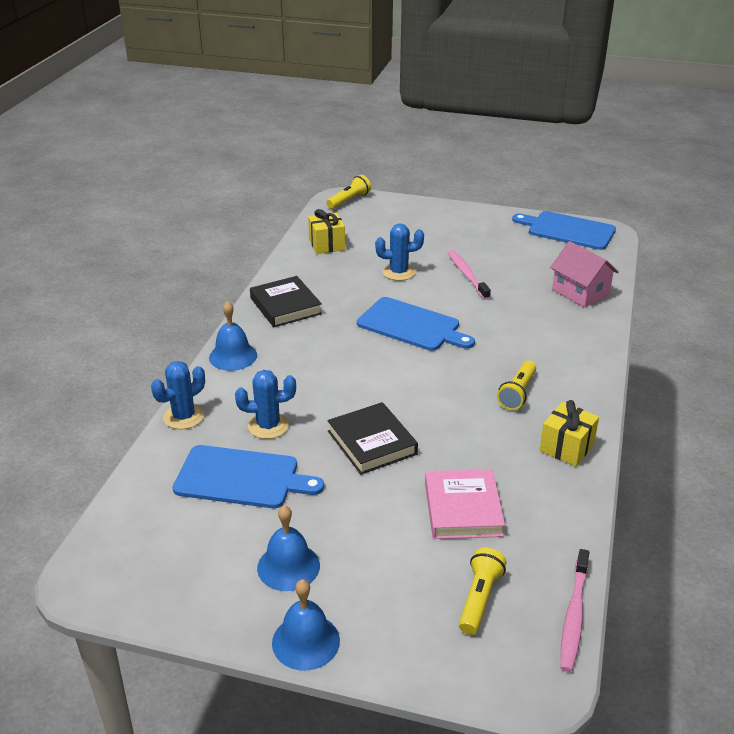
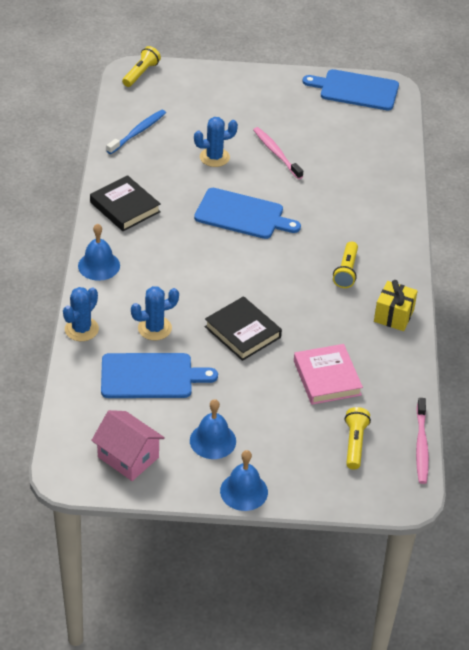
camera: 15 degrees left, 10 degrees up
(327, 245) = (138, 132): yellow gift -> blue toothbrush
(580, 292) = (379, 161): pink house -> pink house (128, 457)

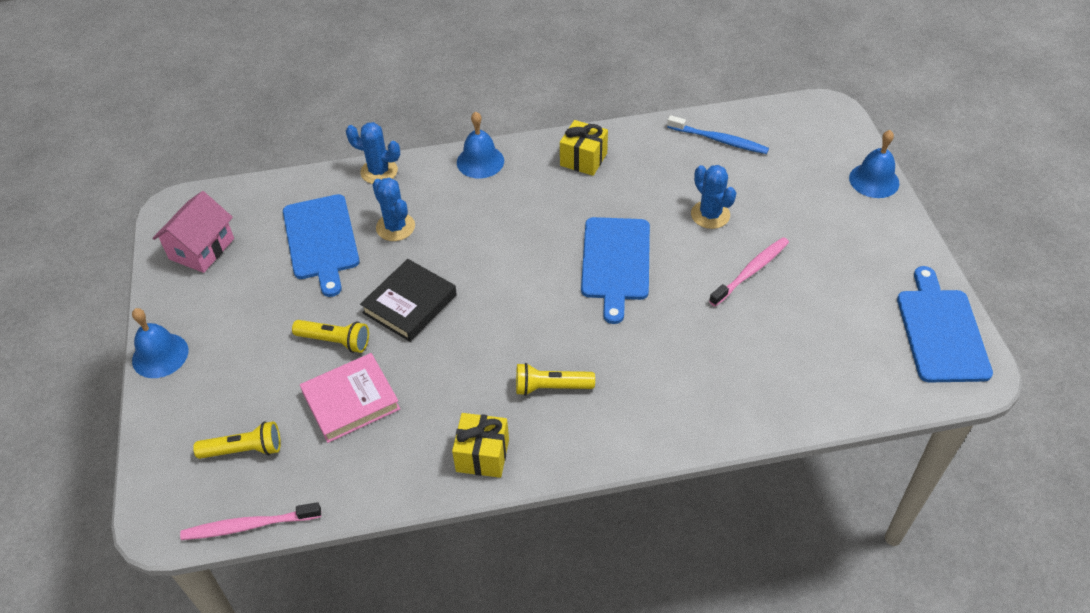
camera: 80 degrees right, 5 degrees up
(125, 207) = (583, 159): black book -> yellow gift
(141, 73) = (829, 118): yellow flashlight -> yellow flashlight (335, 341)
(212, 440) = (233, 312): blue bell -> blue bell (874, 180)

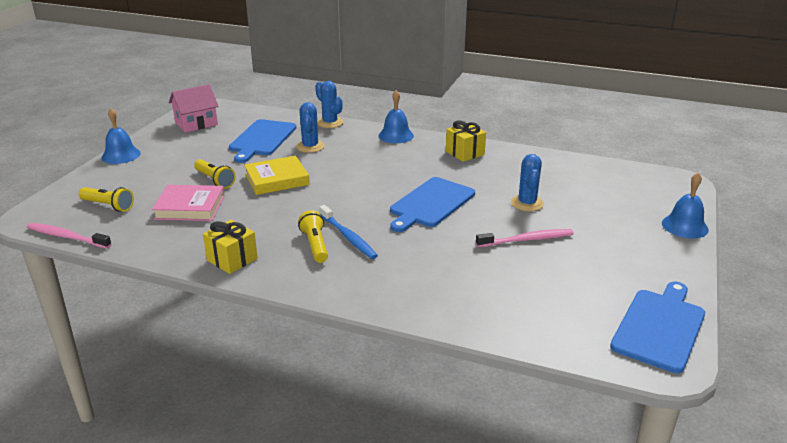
camera: 30 degrees right, 20 degrees down
(410, 304) = (277, 179): black book -> yellow book
(551, 387) = (315, 245): yellow flashlight -> yellow flashlight turned 45 degrees clockwise
(719, 140) = (575, 171): blue toothbrush -> blue toothbrush (348, 237)

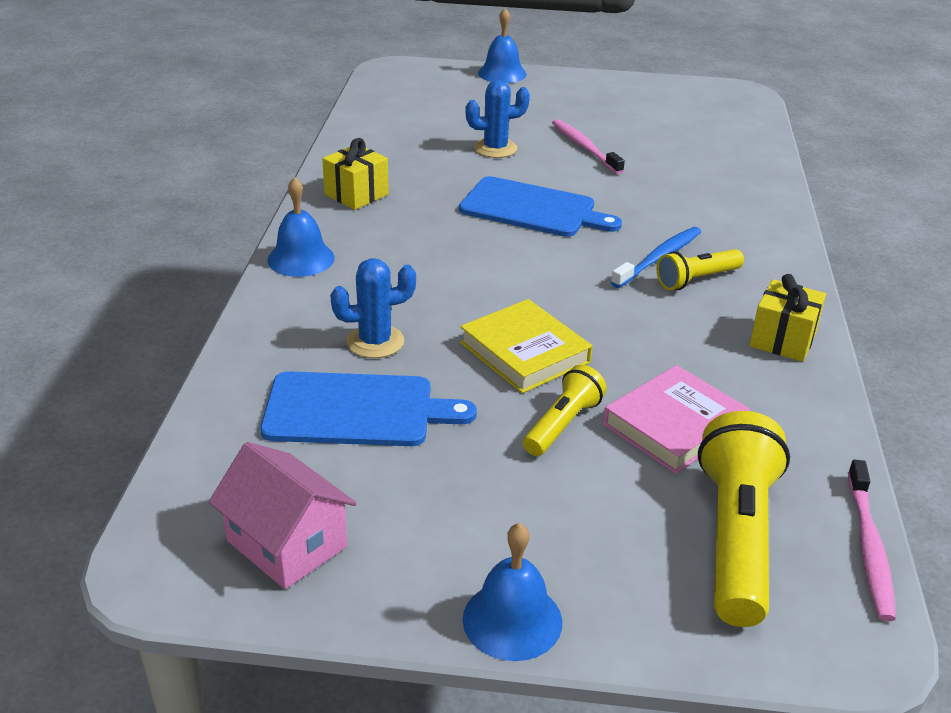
camera: 105 degrees left, 5 degrees up
(108, 206) = (736, 538): yellow flashlight -> yellow flashlight, size x1.78
(190, 207) = (674, 425): pink book -> pink book turned 60 degrees clockwise
(330, 123) = (251, 338): blue cactus -> none
(660, 327) = (693, 93): blue cutting board -> none

